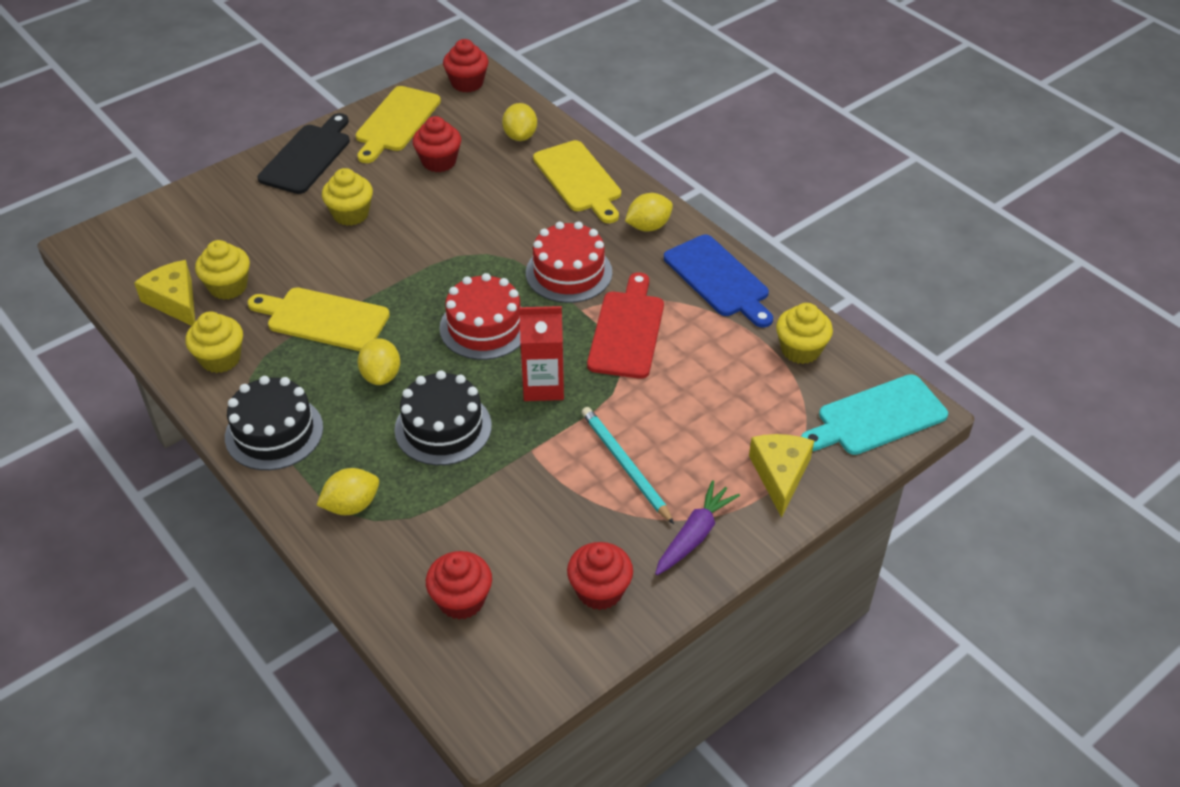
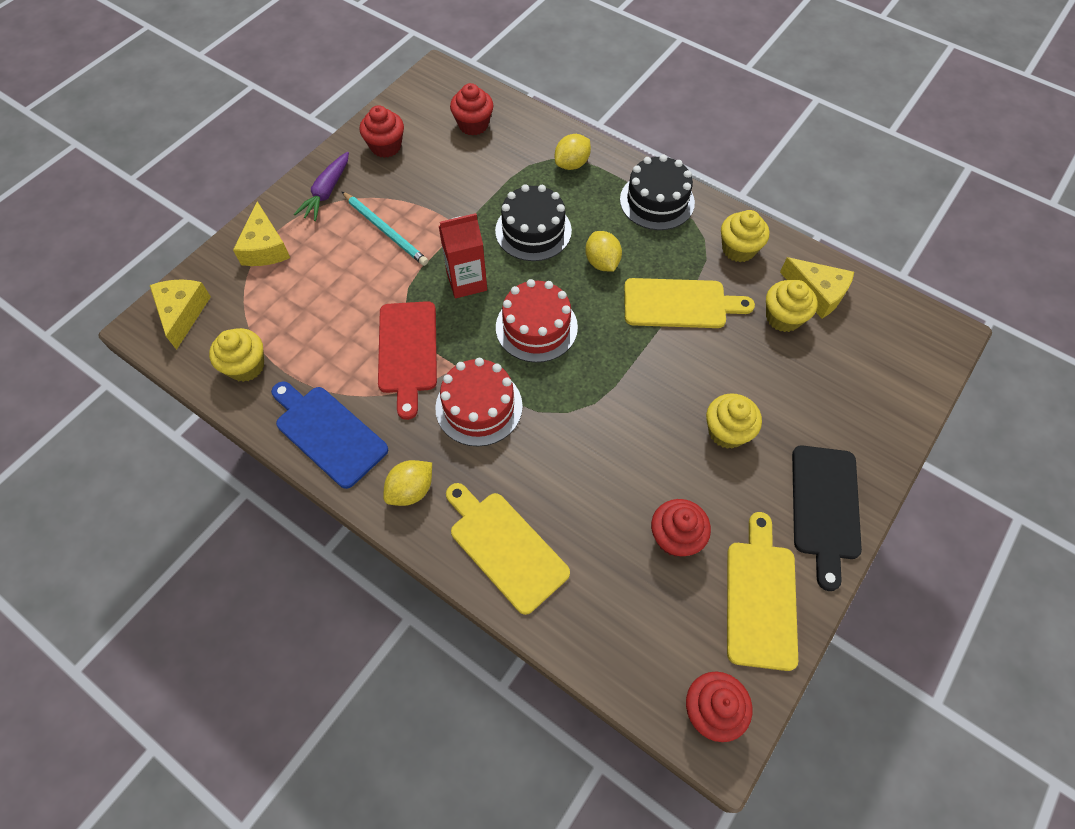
camera: 165 degrees right, 15 degrees up
(520, 136) = (599, 611): yellow lemon -> none
(876, 417) = (183, 313): turquoise cutting board -> yellow cheese

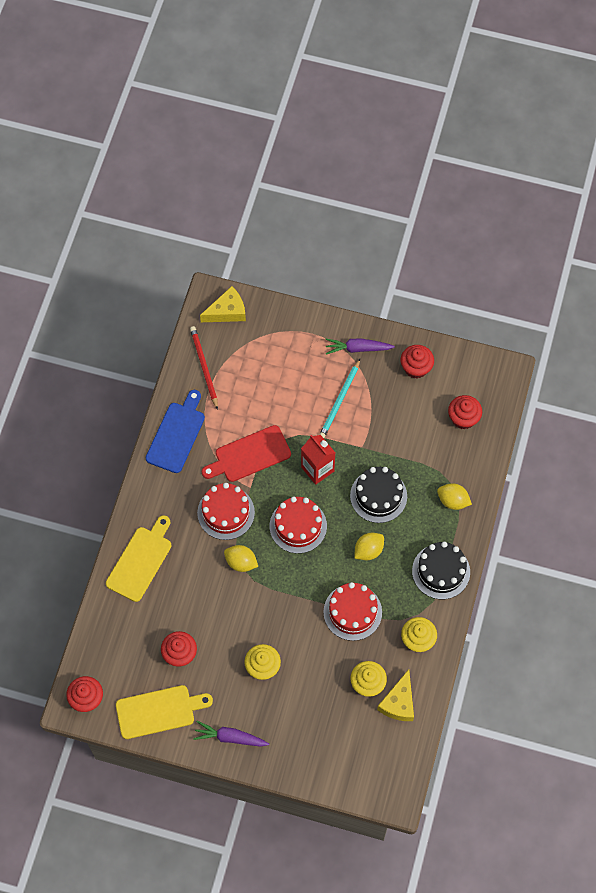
camera: 70 degrees right, 5 degrees up
(246, 366) = (204, 367): yellow cupcake -> red pencil
(265, 247) = (295, 333): yellow cheese -> none
(411, 490) = (157, 496): yellow lemon -> yellow lemon (241, 562)
(680, 304) = (352, 612): yellow cutting board -> red cake
(824, 507) = (230, 737): black cutting board -> purple carrot

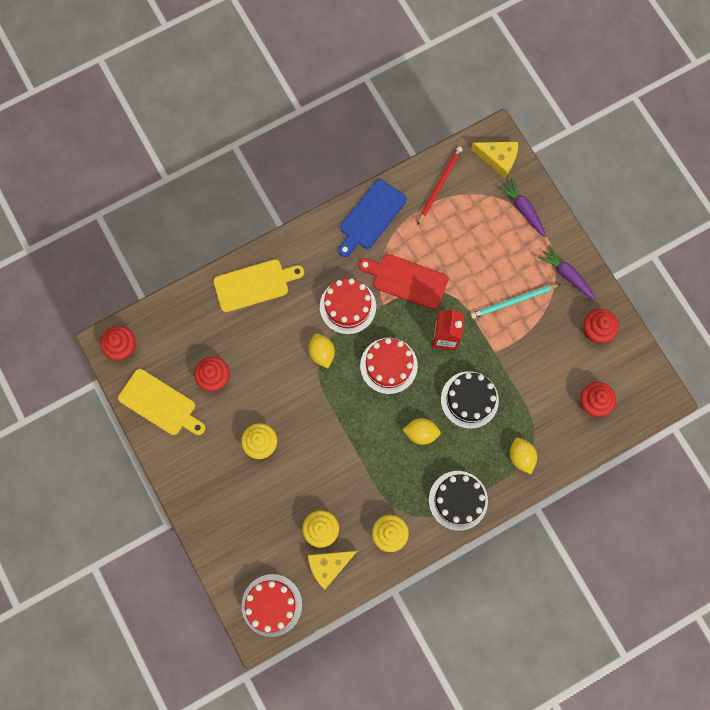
camera: 45 degrees right, 10 degrees up
(177, 434) = (371, 217): blue cutting board -> blue cutting board turned 150 degrees clockwise
(230, 737) = (188, 471): purple carrot -> purple carrot (523, 210)
(352, 612) = (363, 466): red cake -> red cake (271, 605)

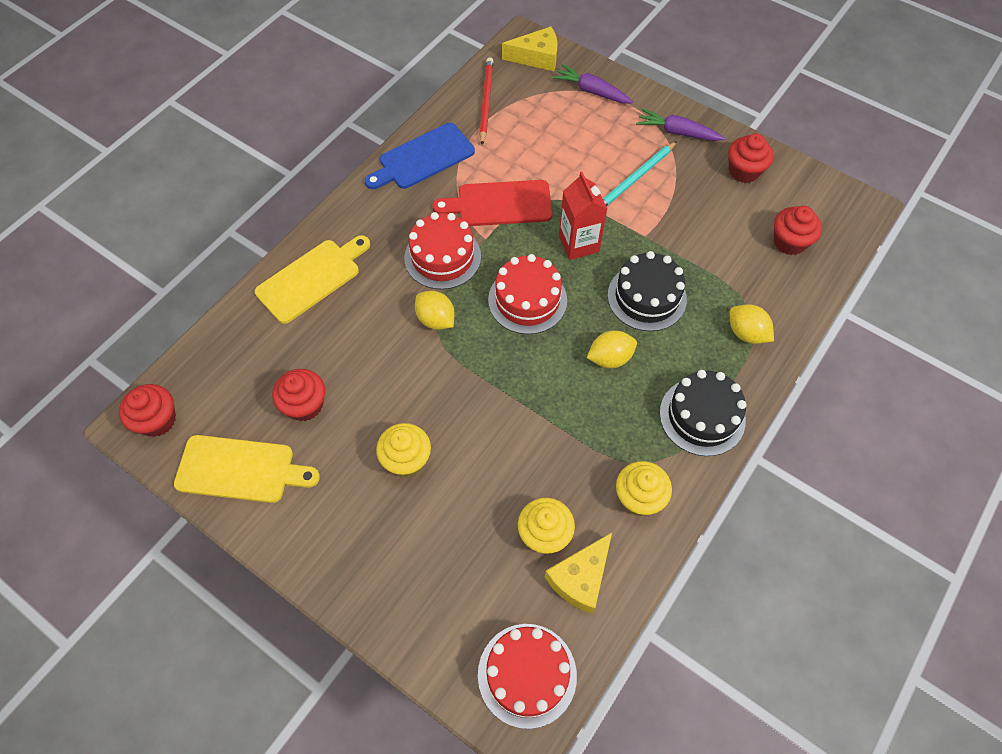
camera: 25 degrees left, 15 degrees down
(371, 217) = (423, 158): blue cutting board -> blue cutting board turned 45 degrees clockwise

